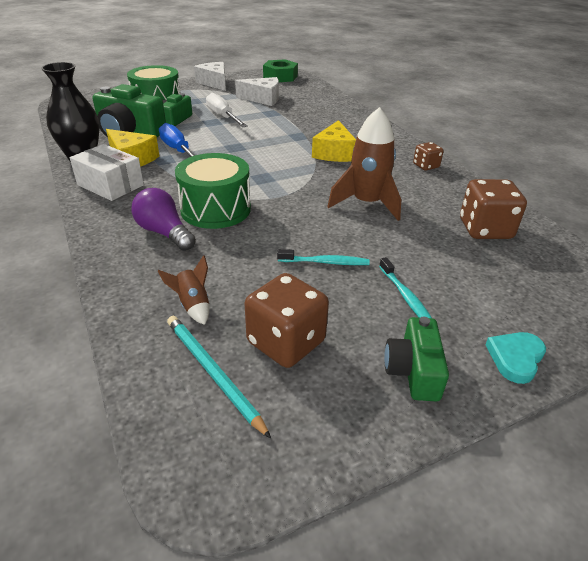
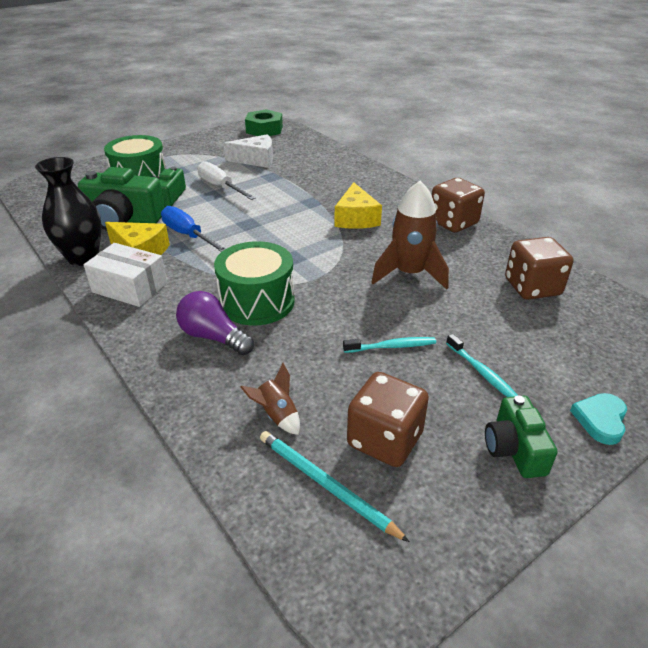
camera: 10 degrees left, 0 degrees up
(215, 83) = (194, 145): white cheese -> none
(426, 166) = (453, 223): brown dice -> brown dice, size x1.80

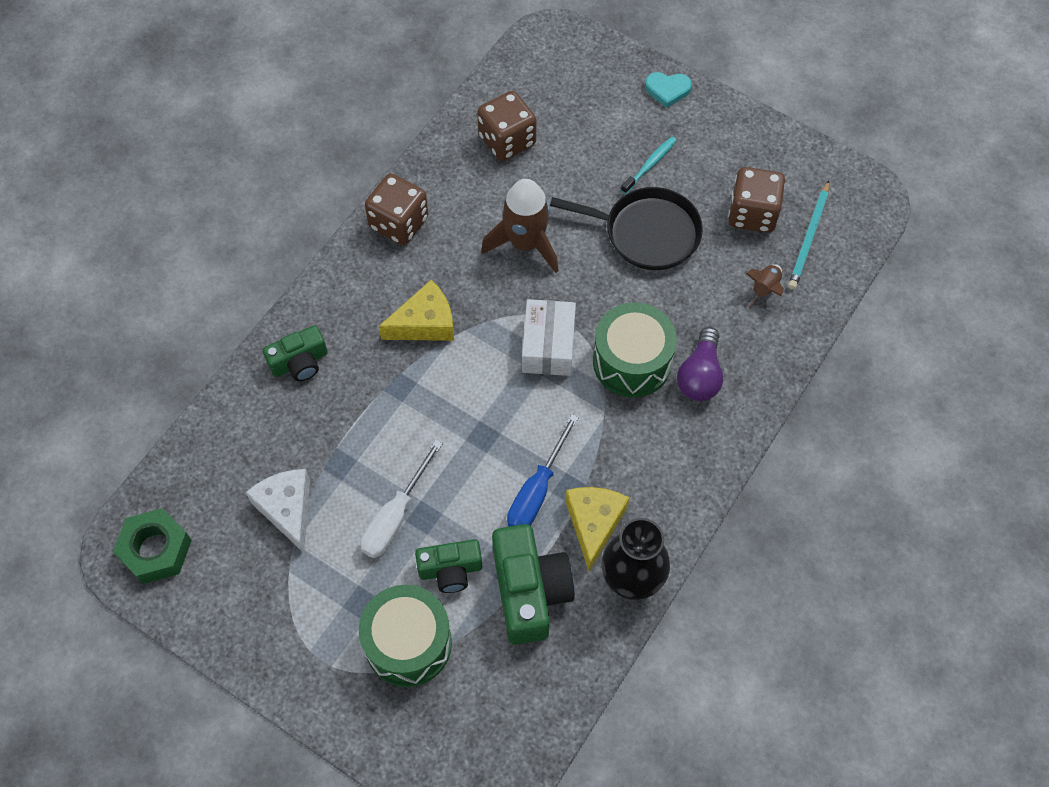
camera: 110 degrees left, 25 degrees up
(130, 288) = (662, 493): white box -> white box (548, 346)
(391, 346) = (647, 233): turquoise toothbrush -> black pan
(514, 449) = (721, 137): green camera -> green camera (299, 362)

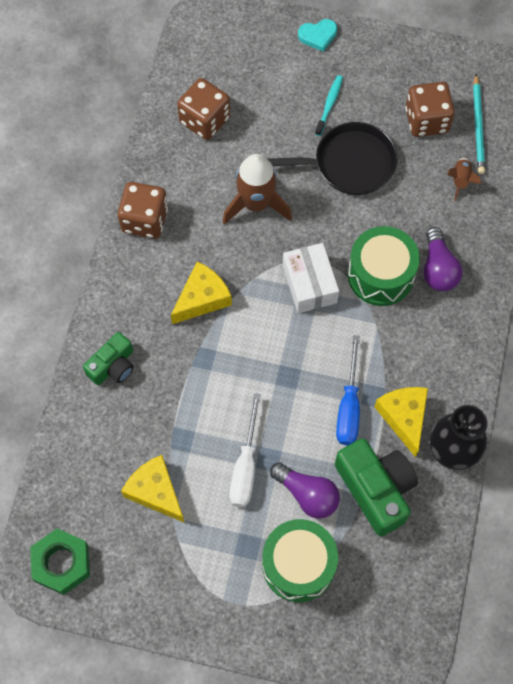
camera: 20 degrees left, 5 degrees up
(287, 509) = (155, 492): white cheese -> yellow cheese
(450, 570) = (307, 494): green camera -> purple light bulb

